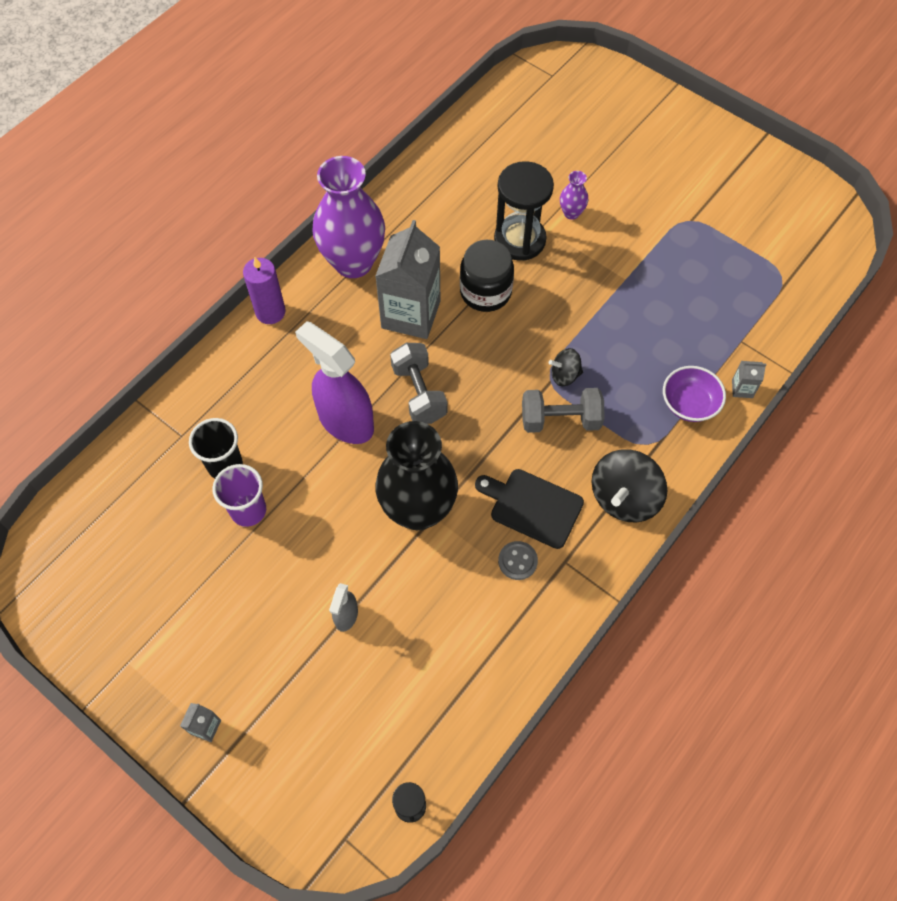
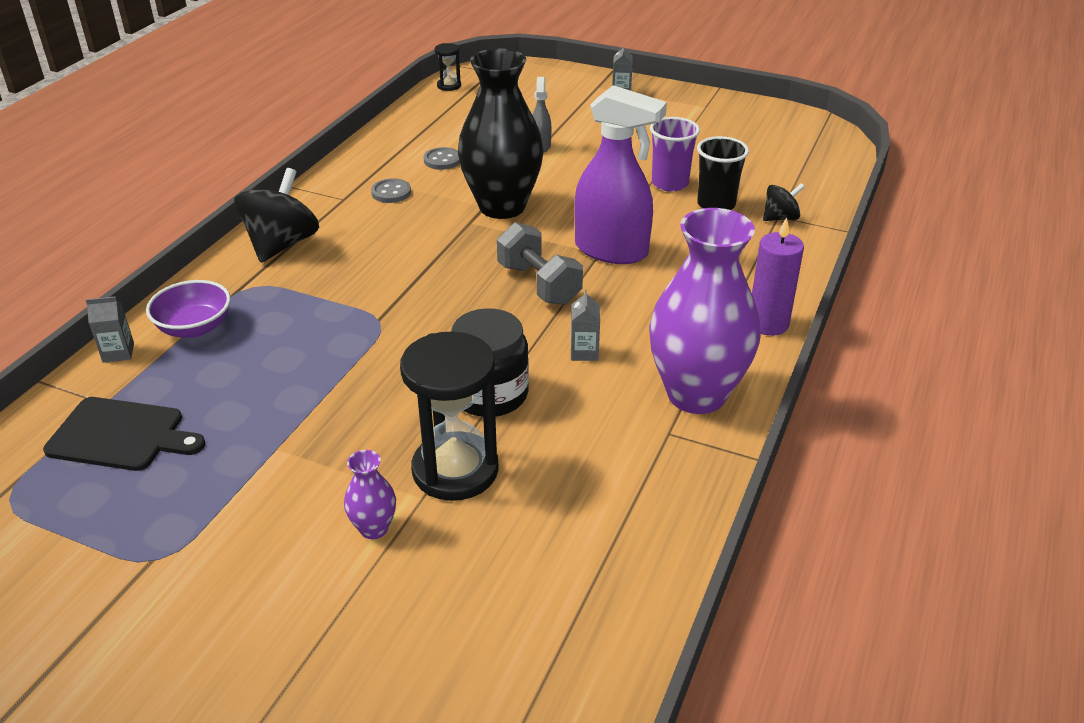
camera: 165 degrees right, 25 degrees down
(411, 314) = (584, 352): grey carton -> grey carton, size x0.40
(456, 612) = (442, 160): none -> grey button
(532, 507) = (382, 225): black cutting board -> black cutting board (121, 435)
(560, 420) = (361, 289): grey dumbbell -> none
(564, 375) = (360, 328): black spinning top -> black spinning top (780, 218)

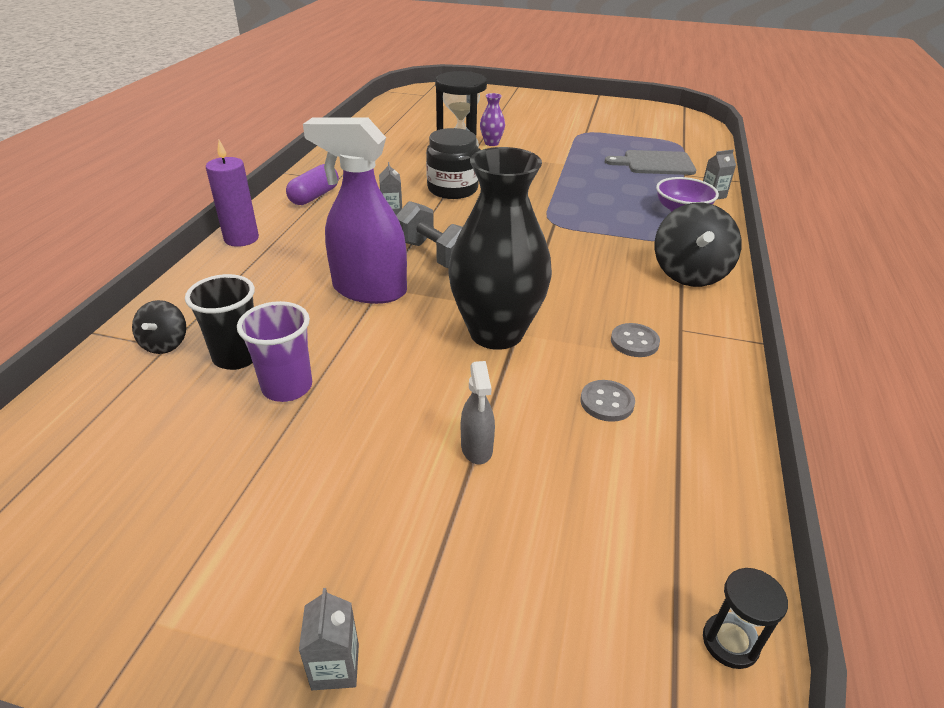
camera: 170 degrees right, 0 degrees up
(121, 435) = (655, 163): black cutting board -> grey cutting board
(696, 394) = (314, 196): purple vase -> purple capsule
(780, 218) = (165, 344): black spinning top -> black spinning top turned 60 degrees counterclockwise

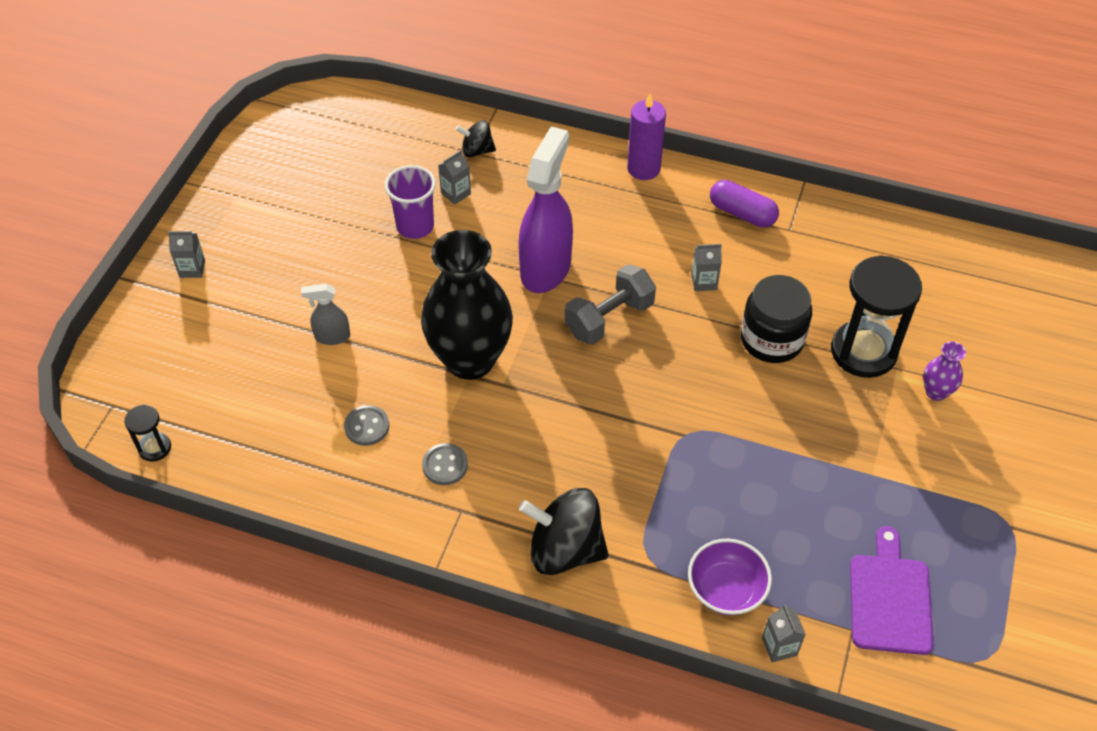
camera: 95 degrees right, 15 degrees up
(237, 357) = (456, 193): black cup -> grey carton
(655, 163) = (890, 599): grey cutting board -> purple cutting board

